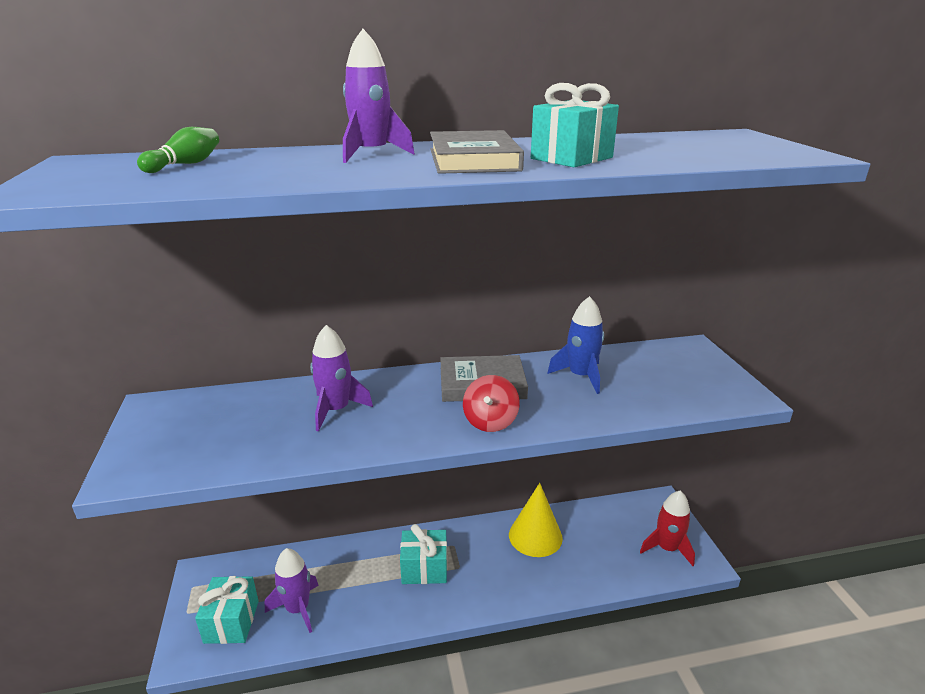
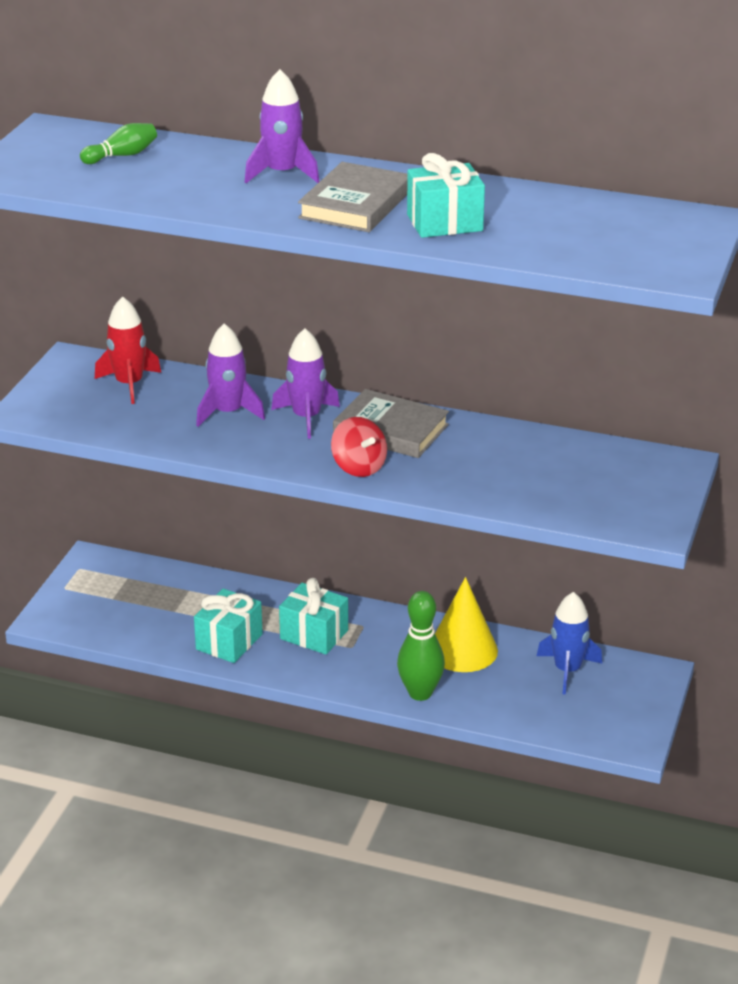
camera: 30 degrees right, 5 degrees up
(231, 622) = (100, 610): turquoise gift -> turquoise gift (229, 642)
(298, 609) = (165, 622): purple rocket -> purple rocket (306, 418)
(490, 421) = (359, 467): red spinning top -> red spinning top turned 75 degrees counterclockwise
(538, 586) = (420, 693): none -> green bowling pin
(580, 376) = (502, 454): blue rocket -> blue rocket (567, 670)
(667, 548) = (606, 715): red rocket -> red rocket (129, 384)

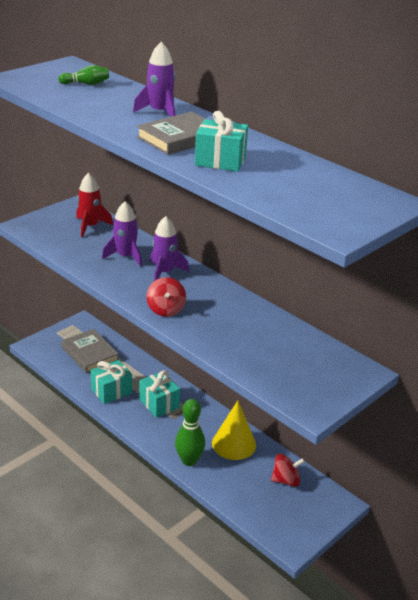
camera: 25 degrees right, 0 degrees up
(391, 430) = (205, 294): grey book -> grey book (90, 354)
(567, 670) = (286, 480): blue rocket -> red spinning top

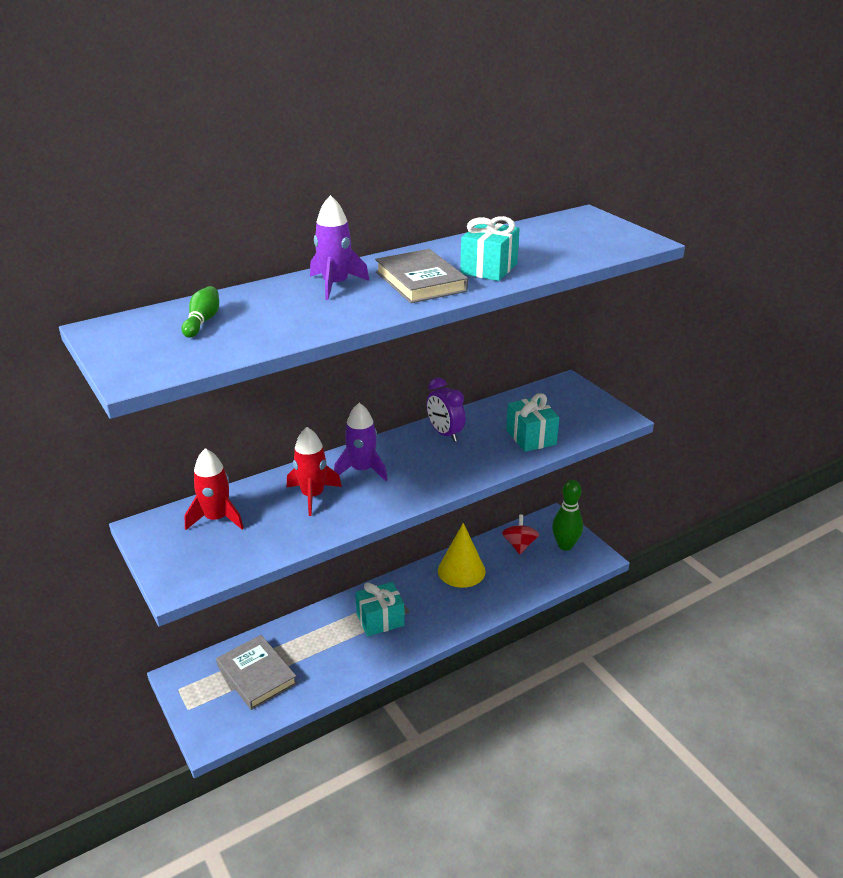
camera: 75 degrees left, 0 degrees up
(90, 354) = (256, 675): grey book -> grey book turned 75 degrees clockwise
(111, 391) = (343, 660): turquoise gift -> turquoise gift (531, 437)
(125, 256) = (313, 496): purple rocket -> red rocket
(166, 309) = (442, 478): red spinning top -> none
(189, 460) = (480, 608): green bowling pin -> green bowling pin (565, 545)
(233, 305) = (445, 434): none -> purple clock

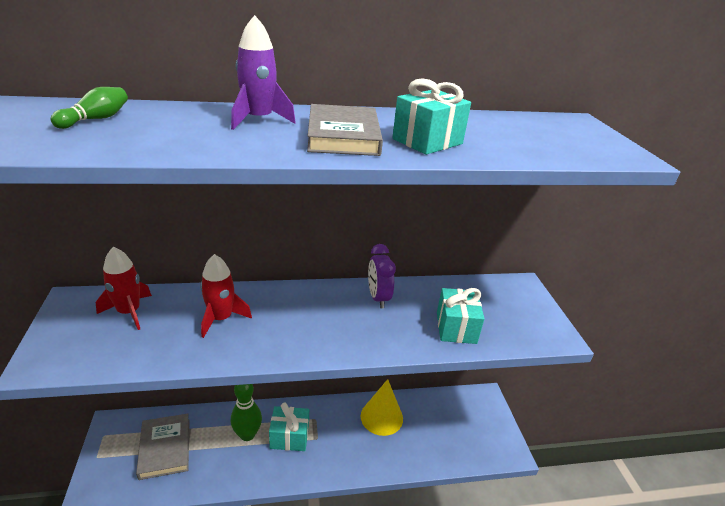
camera: 20 degrees right, 0 degrees up
(362, 470) = (281, 308): purple rocket -> none
(519, 545) = (444, 411): red spinning top -> none
(565, 545) = (485, 427): green bowling pin -> green bowling pin (247, 434)

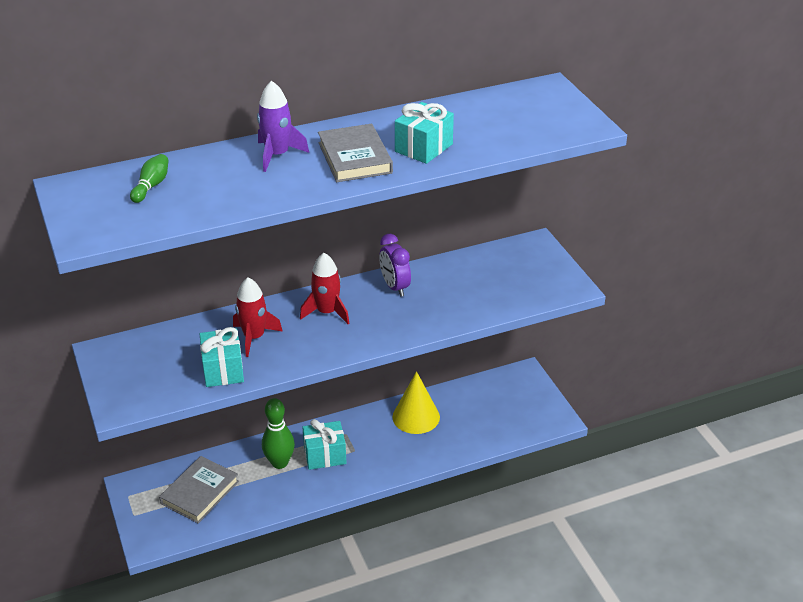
camera: 10 degrees left, 5 degrees up
(129, 312) = (164, 350): red rocket -> red rocket (327, 312)
(165, 448) = (200, 492): grey book -> grey book turned 60 degrees clockwise
(456, 328) = (476, 299): turquoise gift -> turquoise gift (223, 370)

